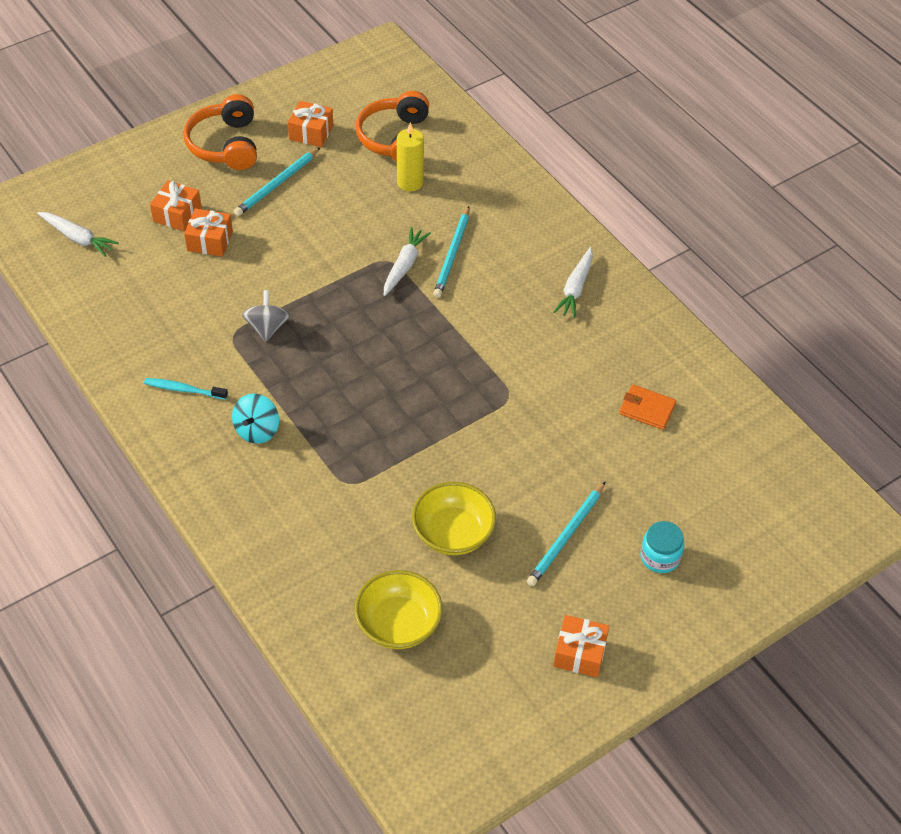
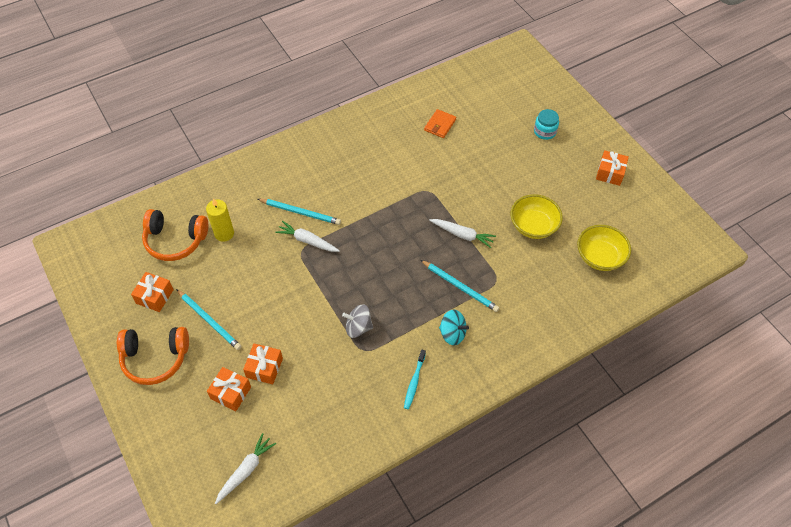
camera: 85 degrees left, 5 degrees up
(566, 536) = (533, 172): turquoise pencil -> turquoise pencil (460, 287)
(575, 288) = (339, 149): white carrot -> white carrot (462, 235)

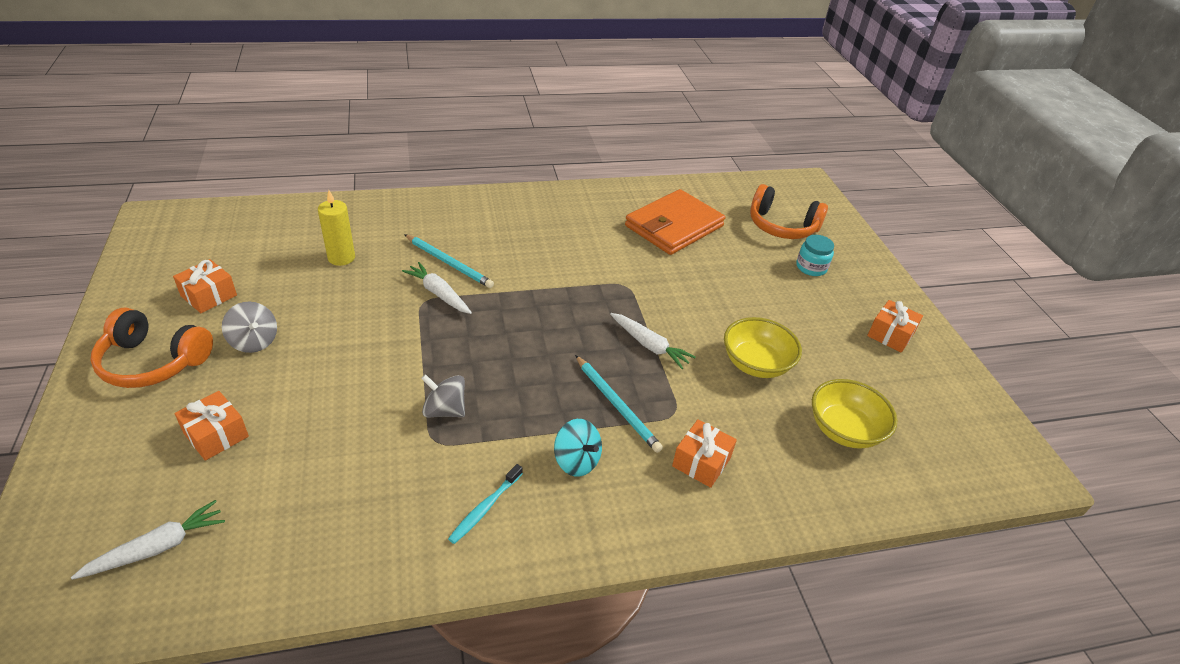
camera: 15 degrees right, 15 degrees down
(175, 240) = (279, 248): orange headphones -> orange headphones (781, 226)
(209, 320) = (254, 341): turquoise pencil -> grey spinning top
(264, 368) = (284, 419): orange gift -> orange gift (701, 462)
(440, 125) = (674, 226): orange wallet -> orange wallet, size x2.13

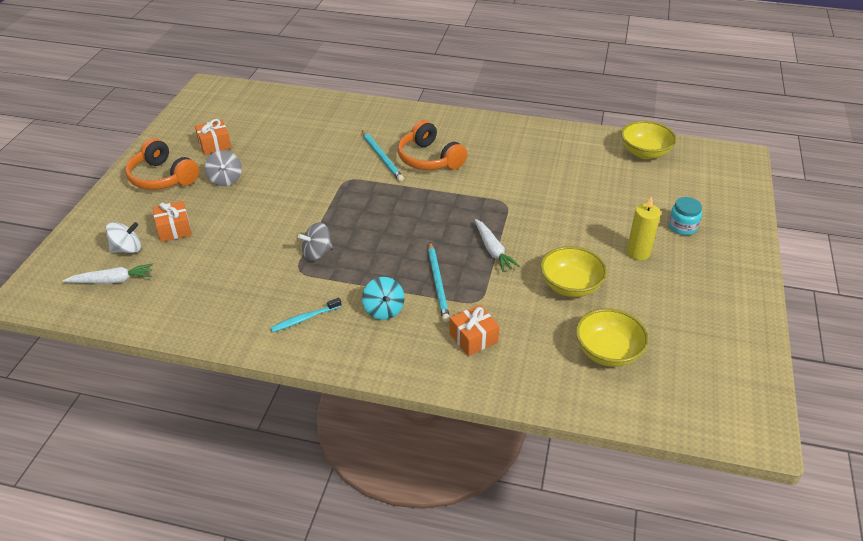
camera: 30 degrees right, 0 degrees up
(155, 488) = (127, 249): none -> white spinning top
(341, 258) = (310, 138): yellow candle -> yellow candle (638, 253)
(438, 294) = (361, 177): white carrot -> none
(444, 410) = (317, 253): grey spinning top -> grey spinning top turned 75 degrees counterclockwise
(674, 226) = (581, 168): orange wallet -> none
(722, 196) = (645, 153): none -> yellow bowl
(781, 226) = (682, 188): orange headphones -> orange headphones (429, 159)
(890, 335) = (713, 296): orange gift -> none

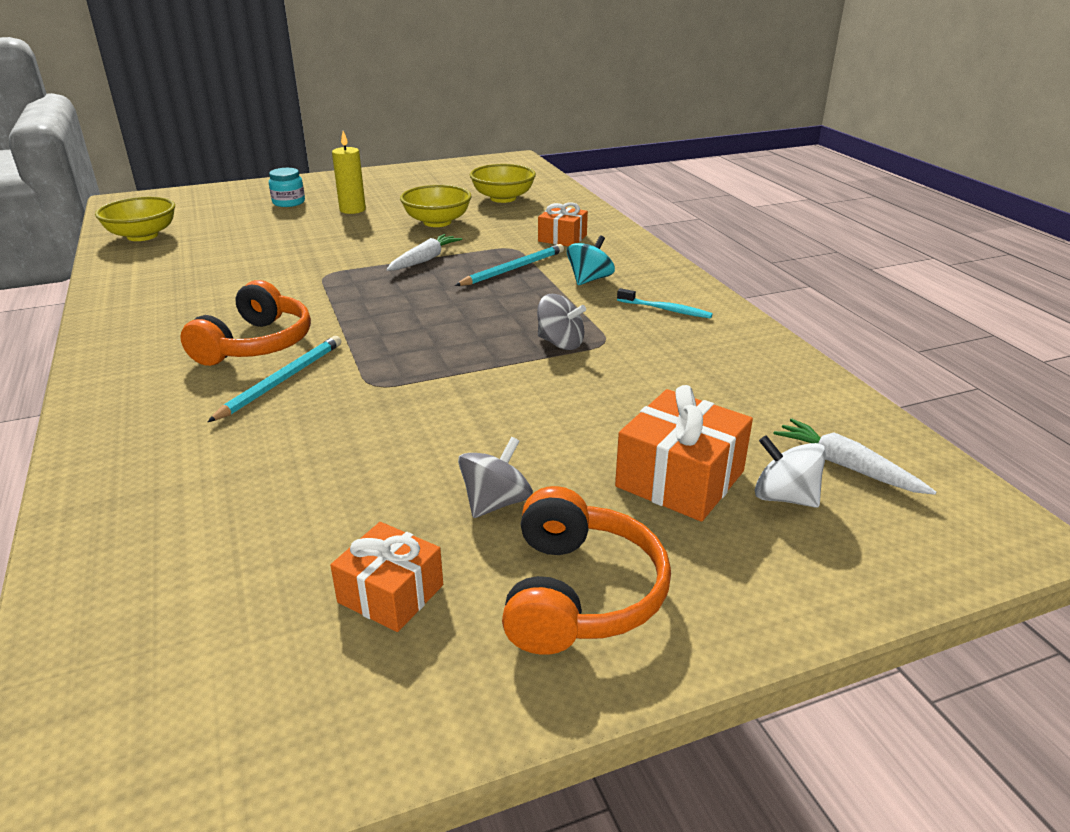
camera: 125 degrees left, 10 degrees down
(174, 229) = (680, 479): orange gift -> orange gift, size x1.52

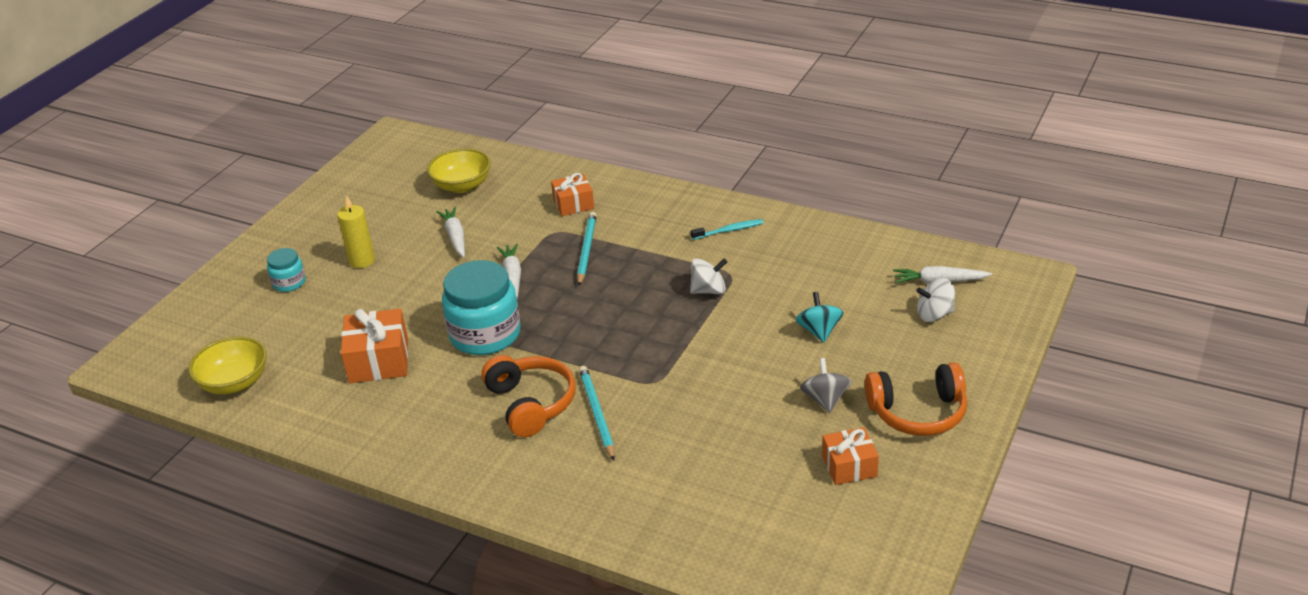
camera: 40 degrees left, 5 degrees up
(329, 284) = (485, 335): none -> turquoise jar
(437, 222) = (455, 237): yellow bowl -> white carrot
(560, 343) = (709, 290): grey spinning top -> white spinning top
(579, 593) = (918, 412): orange headphones -> orange headphones turned 120 degrees clockwise
(589, 279) = (649, 232): turquoise spinning top -> turquoise spinning top (819, 331)
(680, 479) = (882, 334): orange gift -> orange gift (378, 360)

